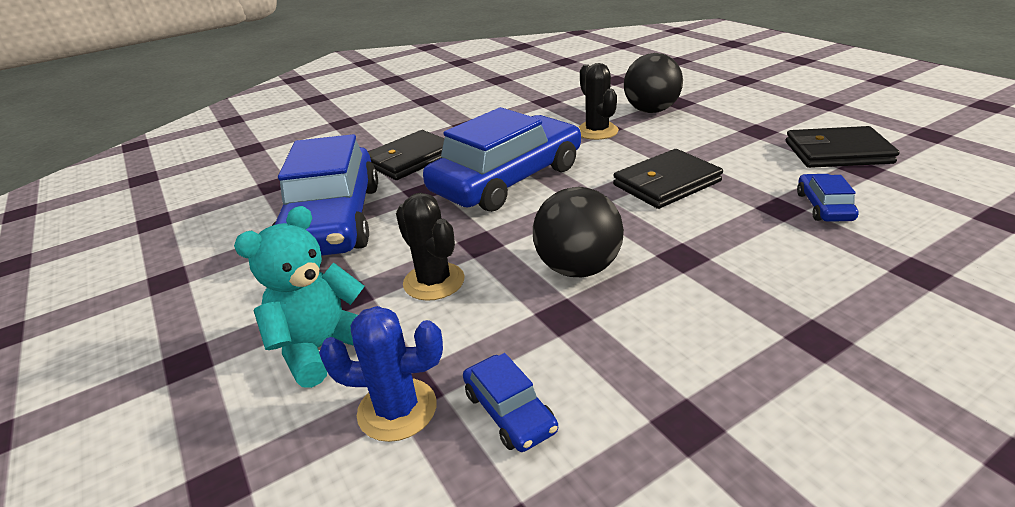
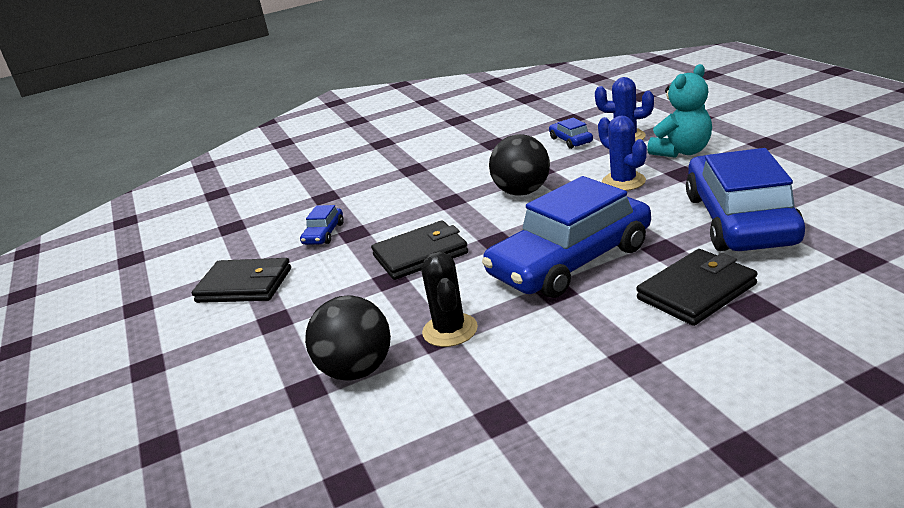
camera: 170 degrees left, 5 degrees down
(434, 281) = (623, 182): black cactus -> blue cactus

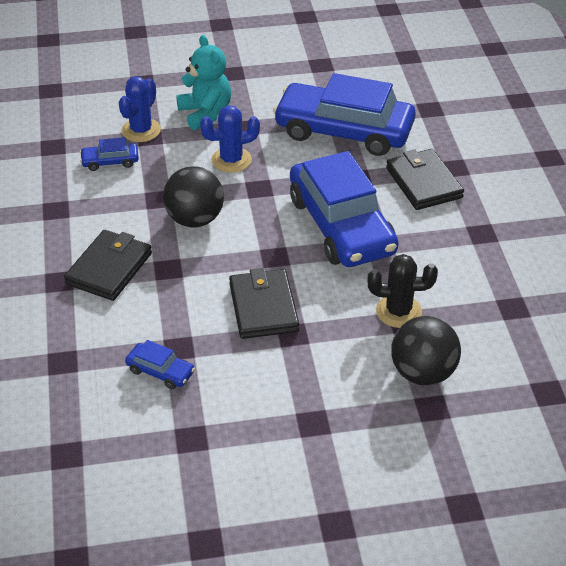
camera: 80 degrees left, 15 degrees up
(244, 285) = (227, 444): black wallet -> black wallet (109, 268)

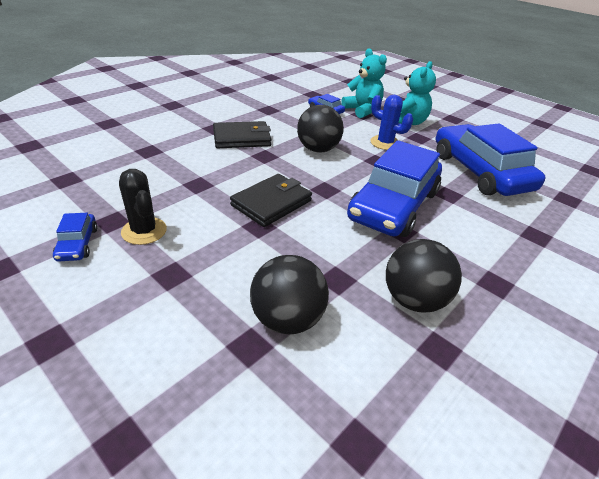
camera: 50 degrees right, 5 degrees down
(141, 130) = (362, 110): blue cactus -> turquoise teddy bear
(160, 371) = (169, 185): blue car -> blue car (77, 244)
(398, 311) = (343, 271): black cactus -> black cactus (144, 231)
(423, 183) = (494, 226): black wallet -> none
(461, 290) = (414, 300): none -> black ball

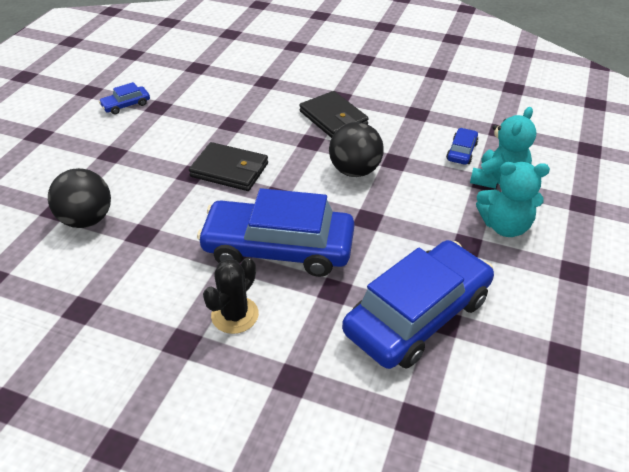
camera: 70 degrees right, 5 degrees up
(144, 231) = (154, 124): black cactus -> black cactus (235, 315)
(385, 143) = (419, 217): blue cactus -> none
(414, 300) = (134, 285): black ball -> none

